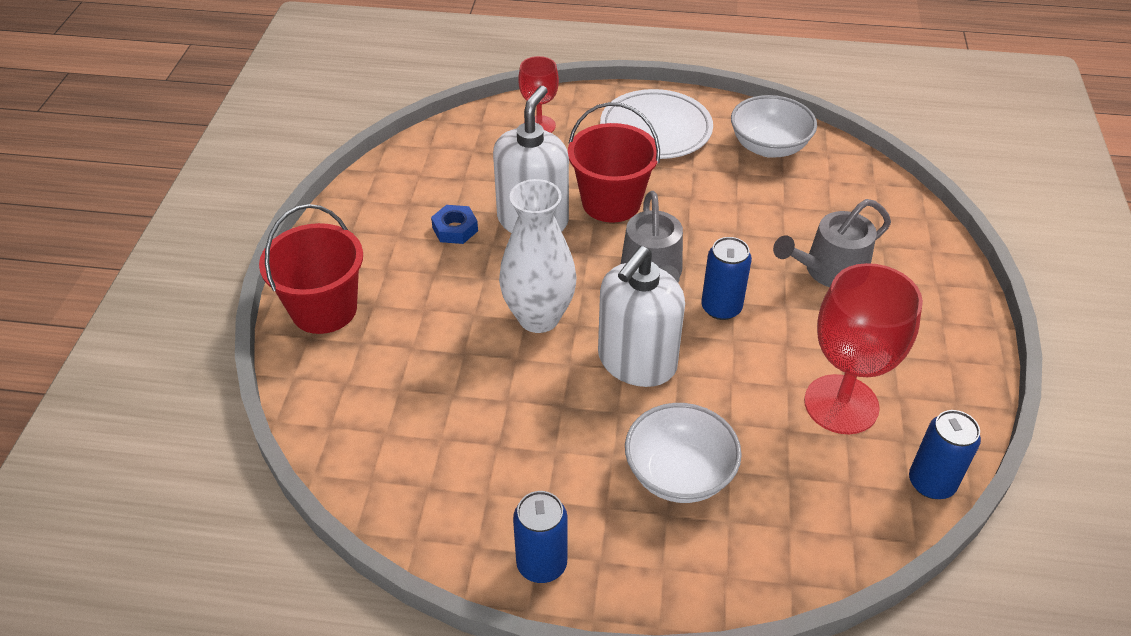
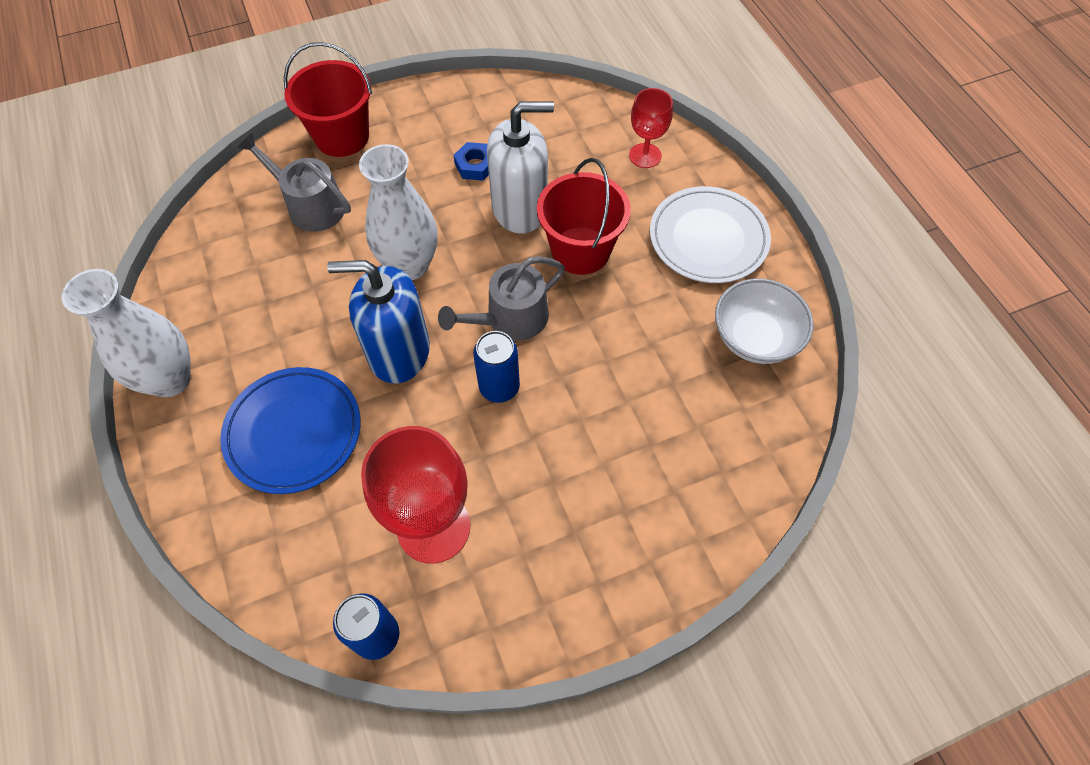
camera: 60 degrees right, 15 degrees up
(541, 564) = (170, 379): blue can -> white vase
(636, 362) = (399, 352): white soap dispenser -> blue soap dispenser
(679, 474) = (294, 432): white bowl -> blue plate
(830, 270) = (606, 456): grey watering can -> grey watering can (310, 206)

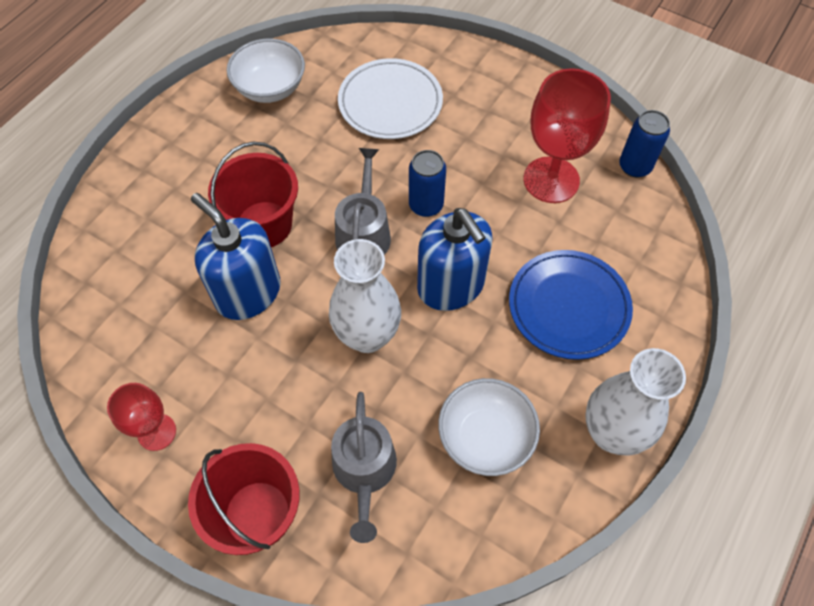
camera: 125 degrees left, 0 degrees up
(257, 291) = (485, 437): none -> white bowl
(475, 165) = (219, 360): blue nut -> none
(511, 318) = (363, 233): grey watering can -> grey watering can turned 105 degrees counterclockwise
(520, 208) = (248, 293): white soap dispenser -> blue soap dispenser
(645, 156) = (124, 236): red goblet -> red goblet (157, 432)
(708, 238) = (194, 151): white plate -> white plate (390, 103)

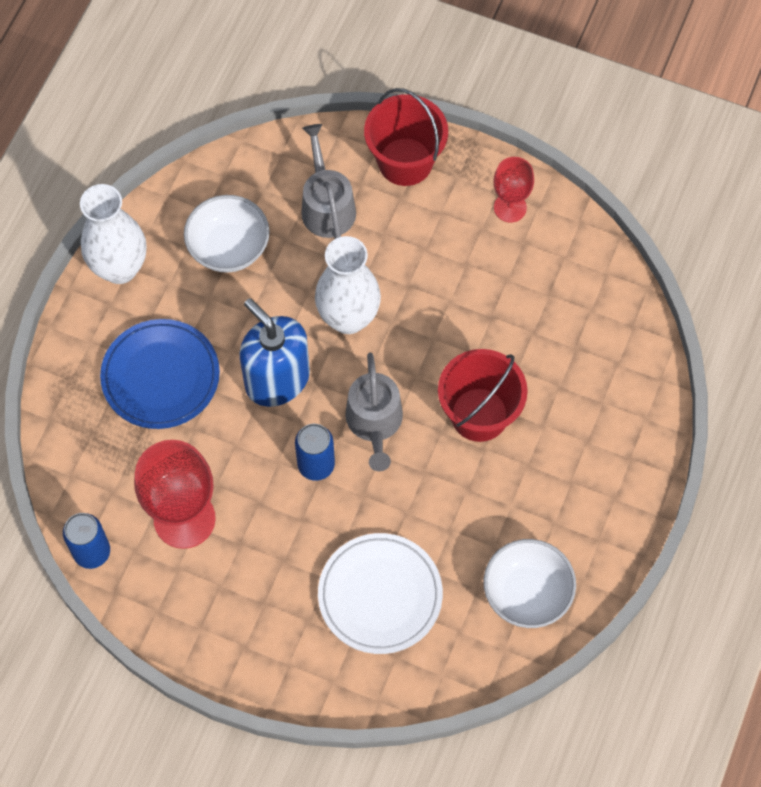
camera: 170 degrees right, 5 degrees up
(248, 293) = (472, 340): blue soap dispenser -> none

